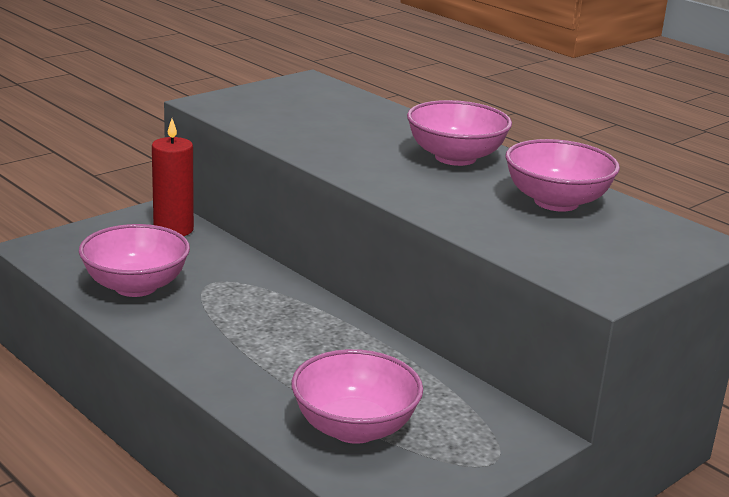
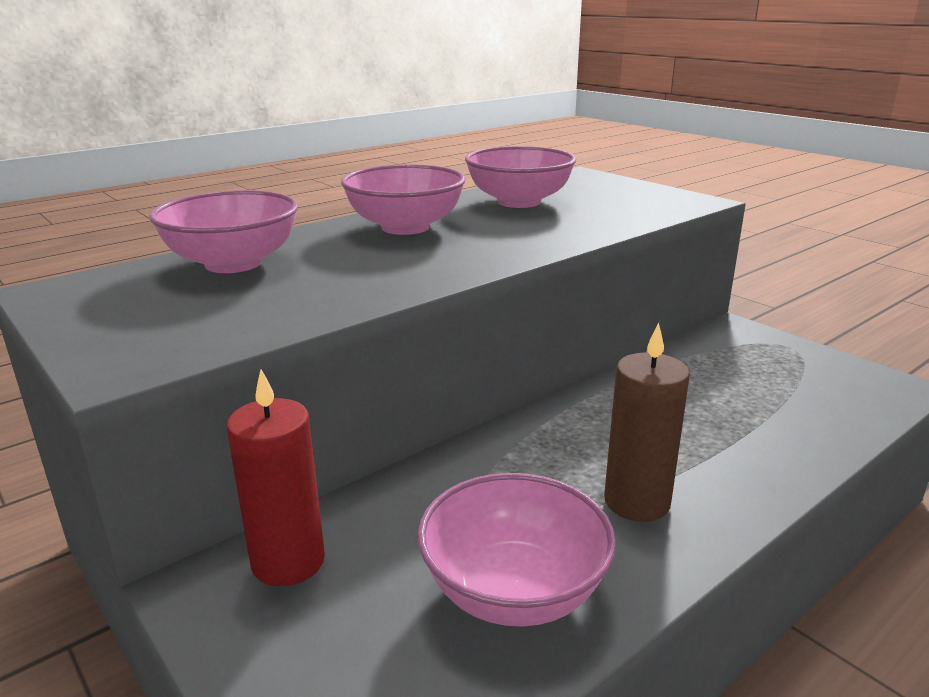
camera: 85 degrees left, 0 degrees up
(212, 332) = (637, 502): none -> brown candle
(354, 428) = (788, 404): pink bowl -> pink bowl (233, 263)

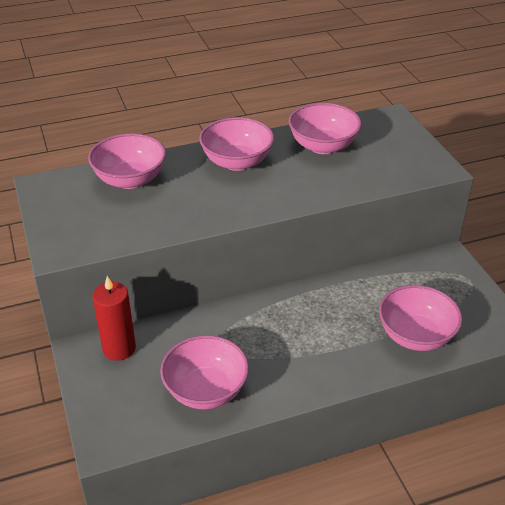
camera: 20 degrees right, 15 degrees up
(637, 502) = (292, 362): brown candle -> none
(788, 421) = (415, 336): none -> pink bowl

